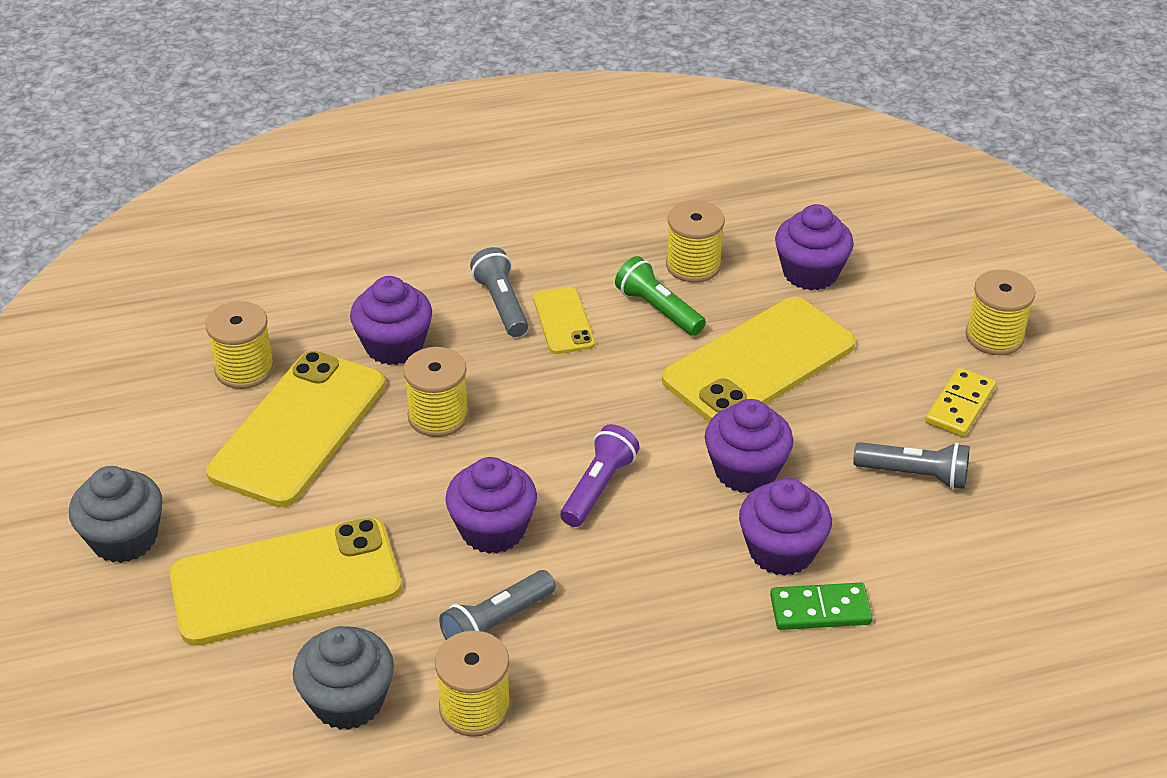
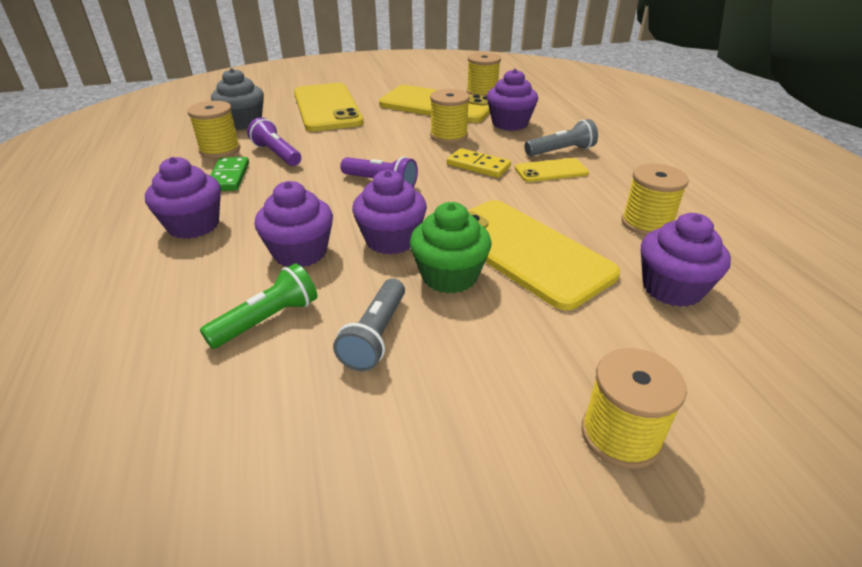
camera: 90 degrees right, 5 degrees down
(124, 539) = (364, 79): grey cupcake -> none
(493, 530) = (350, 152): purple cupcake -> purple cupcake (193, 225)
(496, 623) = (277, 154): grey flashlight -> purple flashlight
(658, 310) = (579, 207): green flashlight -> green flashlight (267, 320)
(811, 422) = (449, 276): none -> green cupcake
(820, 609) = (232, 268): green domino -> green domino (229, 177)
(960, 405) = (482, 384): yellow domino -> yellow domino (478, 166)

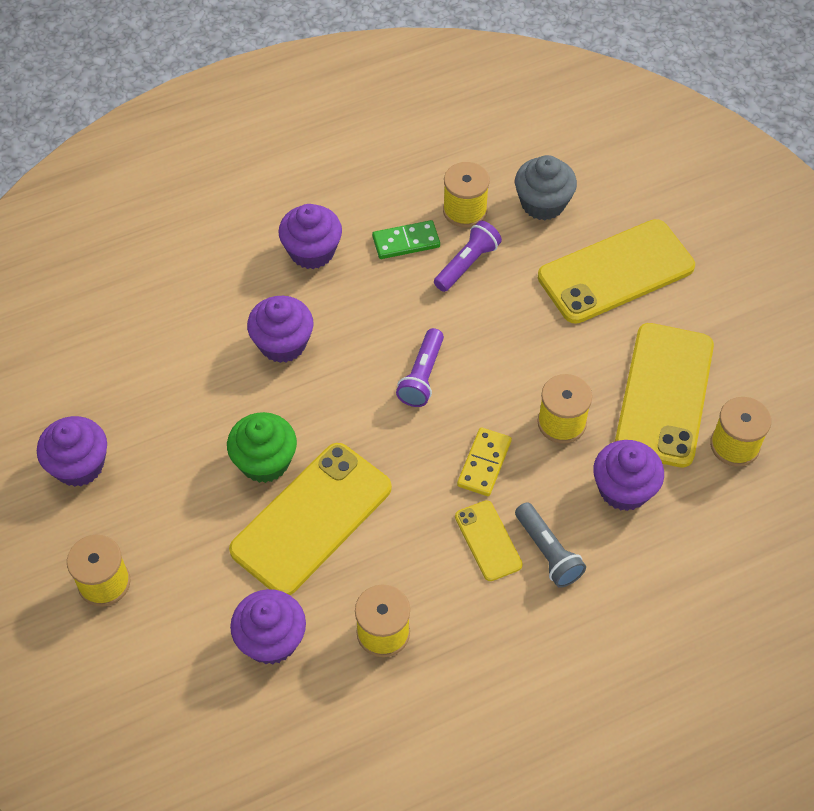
camera: 80 degrees right, 20 degrees up
(267, 320) = (193, 350): green flashlight -> none
(375, 335) = (184, 423): grey flashlight -> none
(391, 240) = (313, 407): purple cupcake -> purple cupcake (79, 465)

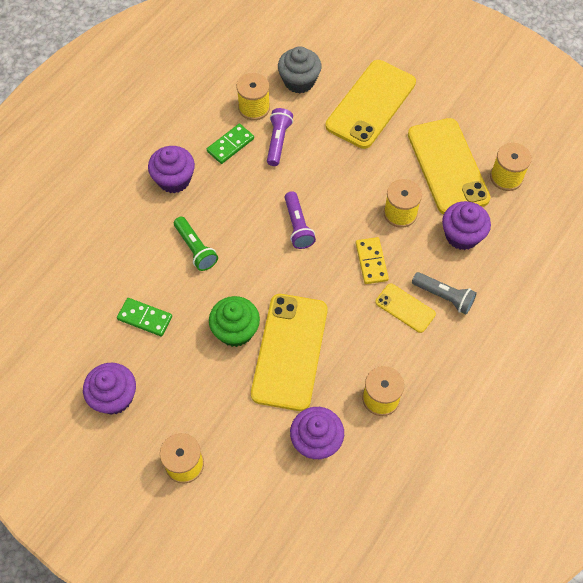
camera: 30 degrees left, 5 degrees up
(172, 394) = (145, 318): none -> green domino
(282, 343) = (195, 249): purple cupcake -> green flashlight

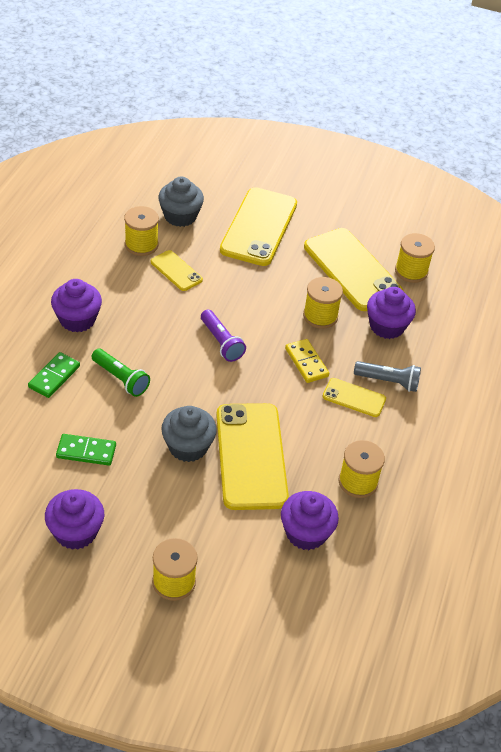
camera: 20 degrees left, 15 degrees down
(230, 145) = (127, 281): green domino -> green domino (54, 377)
(235, 330) = (188, 447): green cupcake -> grey cupcake
(278, 141) = (176, 271): purple flashlight -> yellow phone

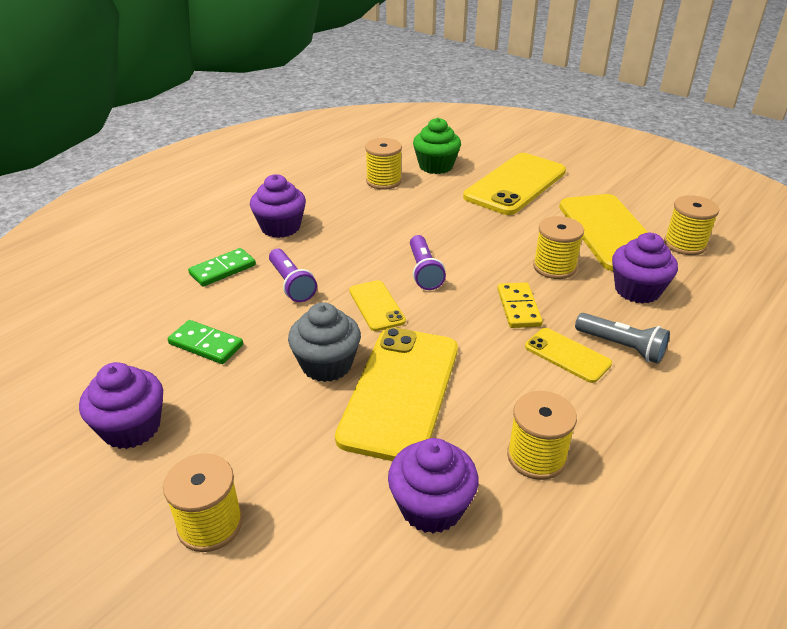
camera: 25 degrees right, 10 degrees down
(121, 379) = (291, 284): green flashlight -> purple flashlight
(176, 271) = (407, 205): yellow phone -> yellow phone (376, 306)
(180, 216) = (436, 166): grey cupcake -> green cupcake

